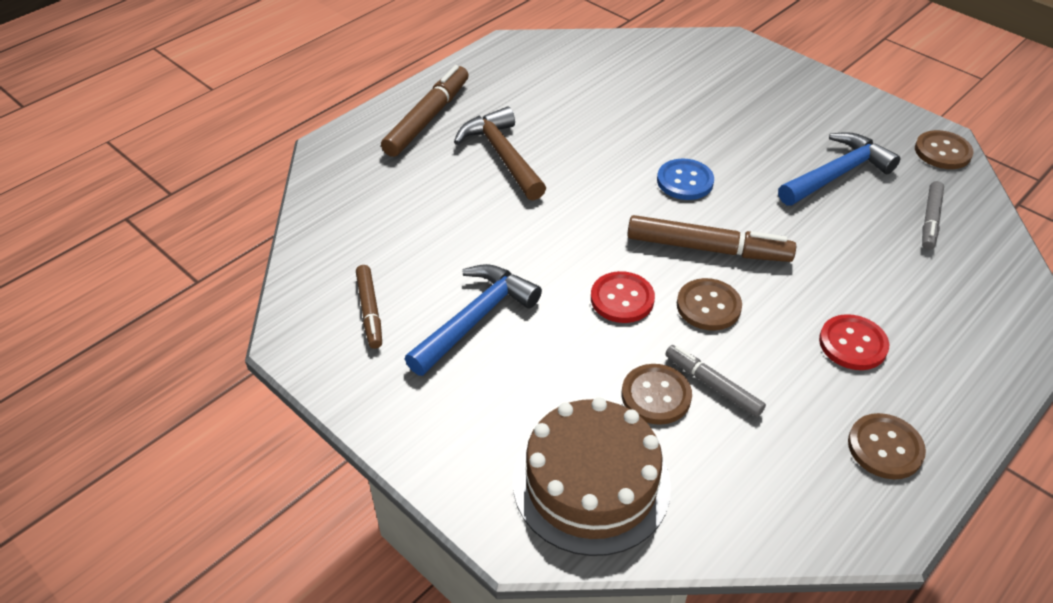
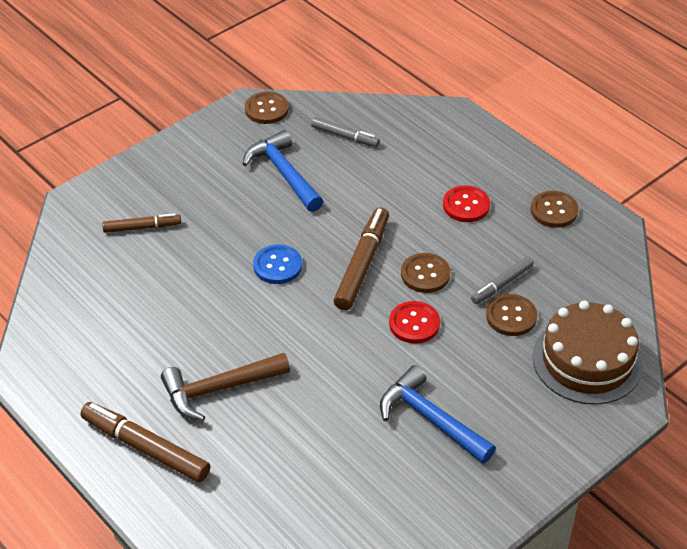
camera: 85 degrees left, 0 degrees up
(370, 311) = (417, 493): brown marker -> brown marker (142, 227)

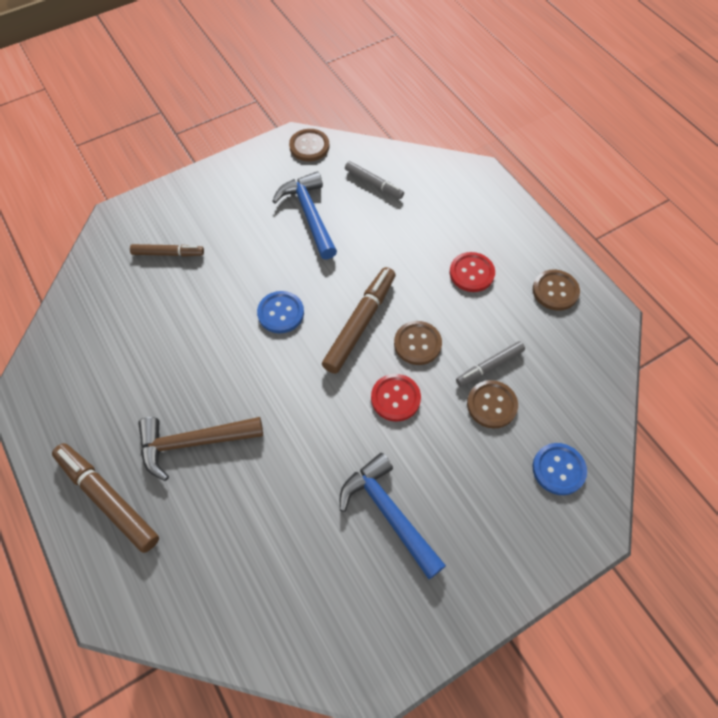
camera: 10 degrees right, 15 degrees up
(587, 360) = (558, 469): brown cake -> blue button

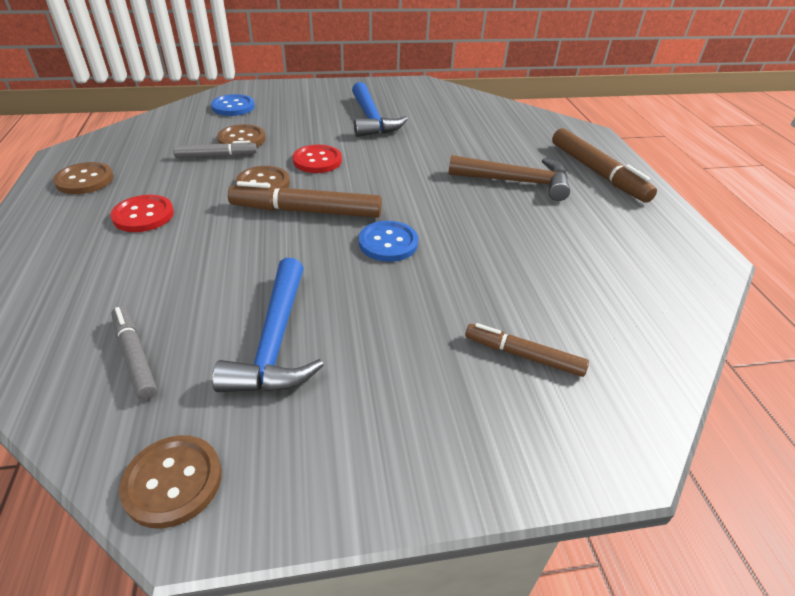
camera: 160 degrees left, 20 degrees down
(360, 323) = (306, 211): brown marker -> brown marker turned 45 degrees clockwise

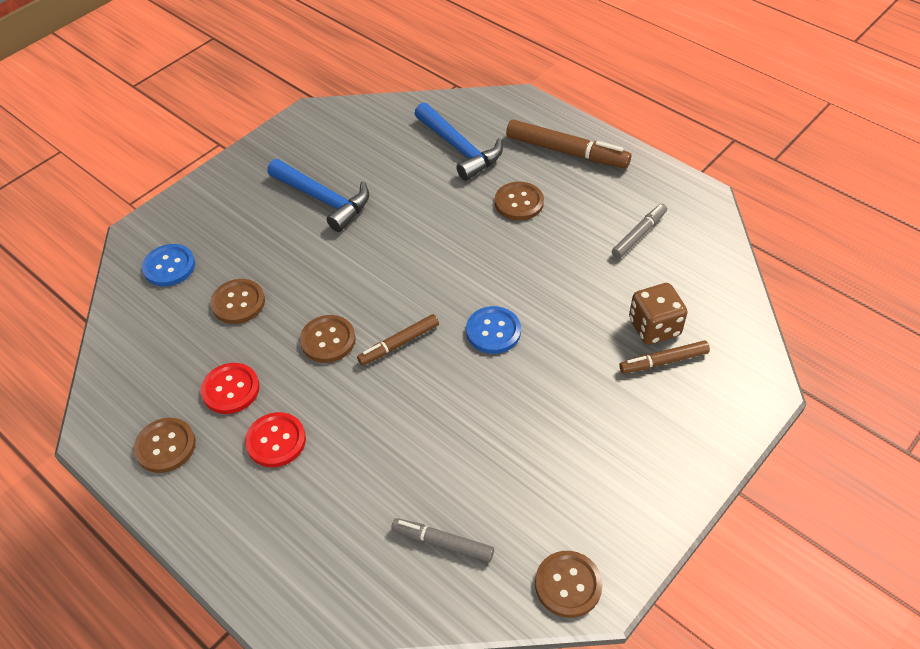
camera: 35 degrees left, 10 degrees up
(216, 156) = (243, 338): grey marker -> grey marker (639, 235)
(275, 341) = (515, 464): blue hammer -> blue hammer (459, 148)
(306, 211) = (399, 344): brown marker -> brown marker, size x0.60
(317, 161) = (339, 283): red button -> red button (231, 389)
(516, 182) = (519, 202): brown hammer -> brown button
(545, 323) = (654, 327): none -> brown dice

